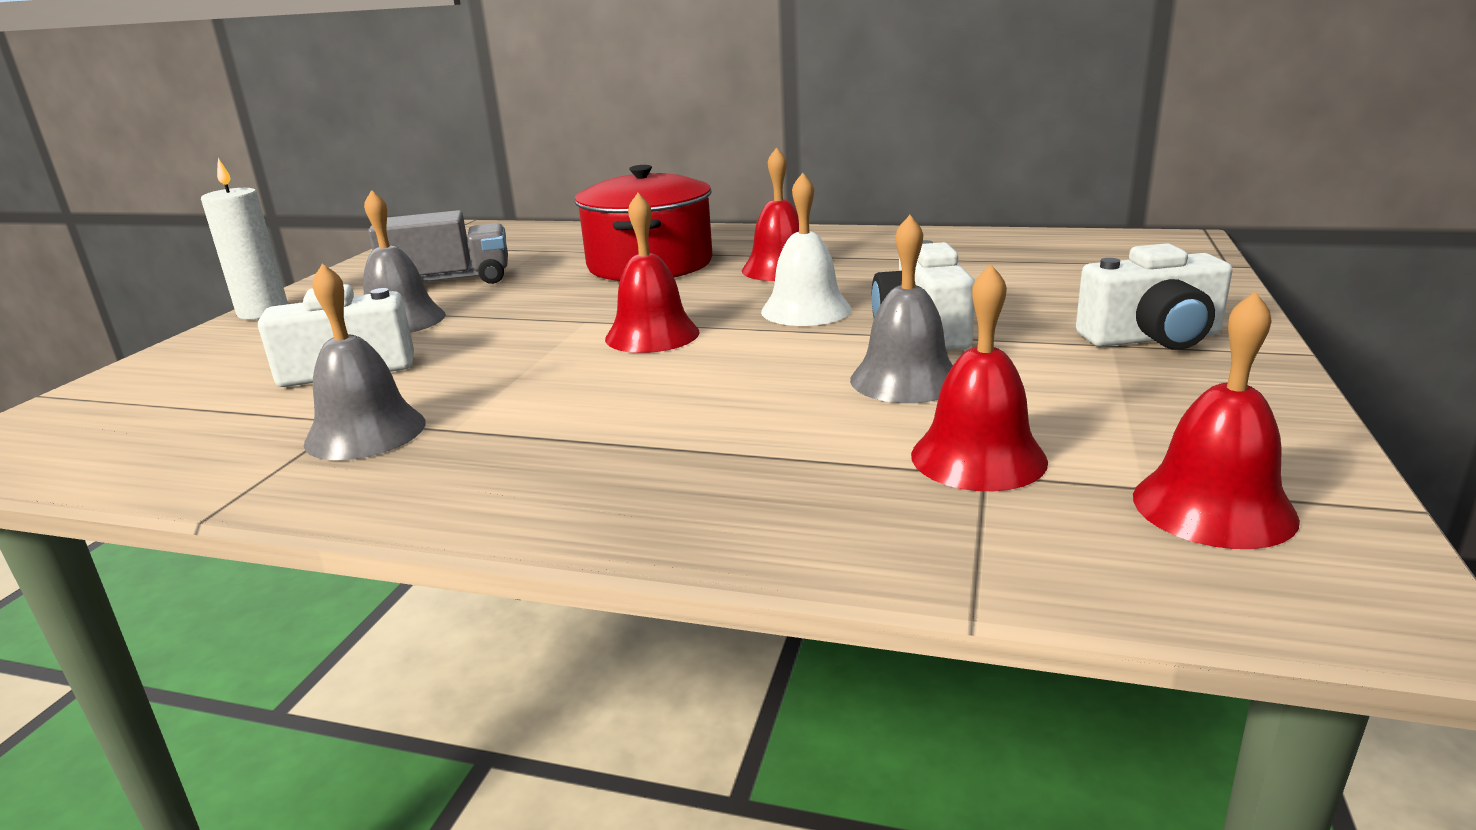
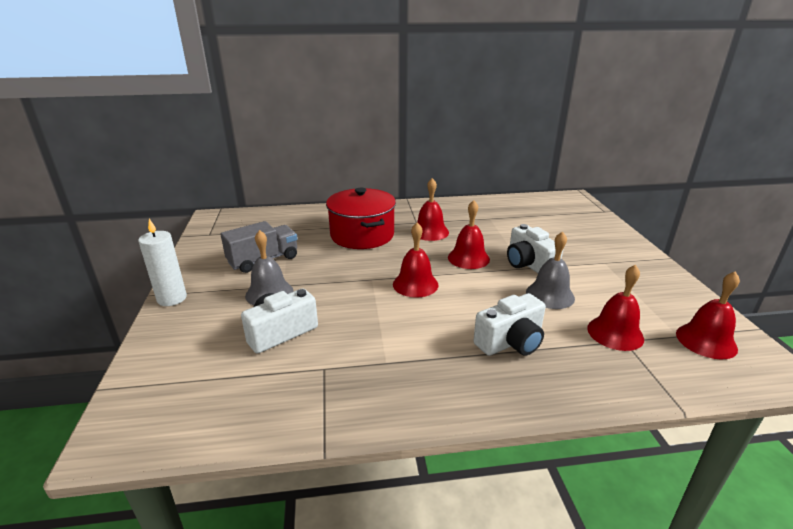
camera: 25 degrees left, 5 degrees up
(365, 432) = (343, 374): grey bell -> none
(806, 310) = (468, 258): white bell -> red bell
(1152, 338) = (615, 257): white camera -> white camera (511, 342)

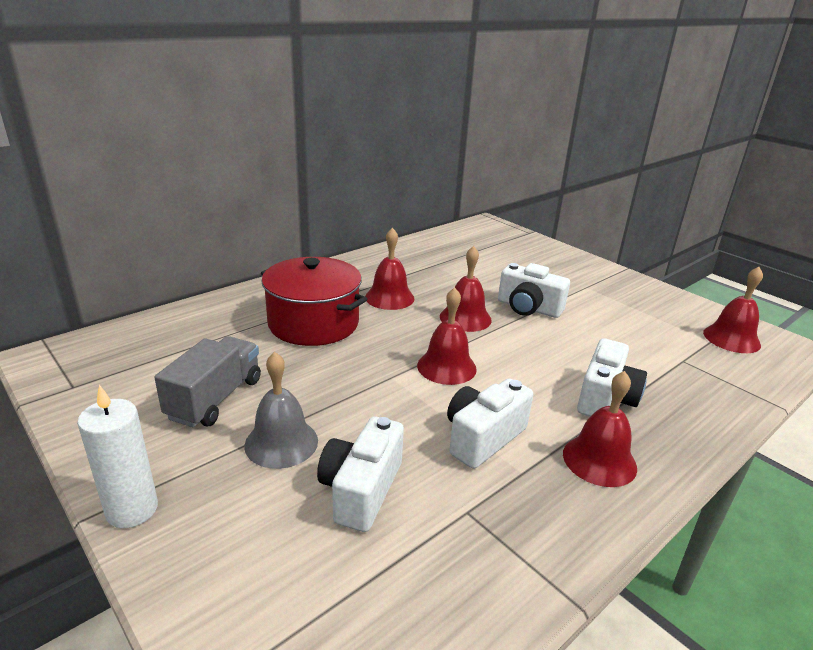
camera: 35 degrees left, 0 degrees up
(385, 333) = (482, 437): none -> white camera
(550, 295) = (581, 335): grey bell -> none
(615, 333) = (669, 355): red bell -> red bell (599, 460)

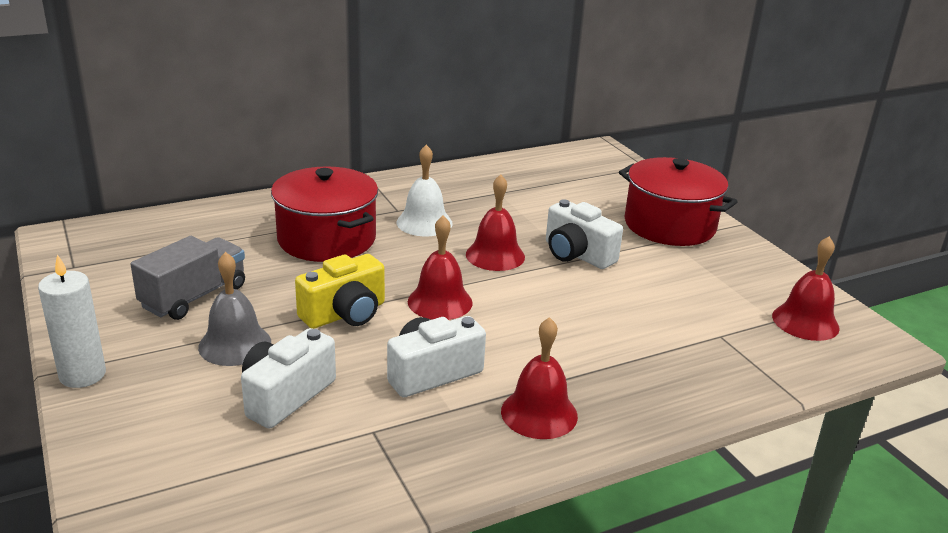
camera: 15 degrees right, 0 degrees up
(370, 392) = (345, 314): none -> yellow camera
(389, 297) = (424, 222): red bell -> white bell
(579, 275) = (669, 225): none -> red pot
(605, 398) = (593, 359): white camera -> none

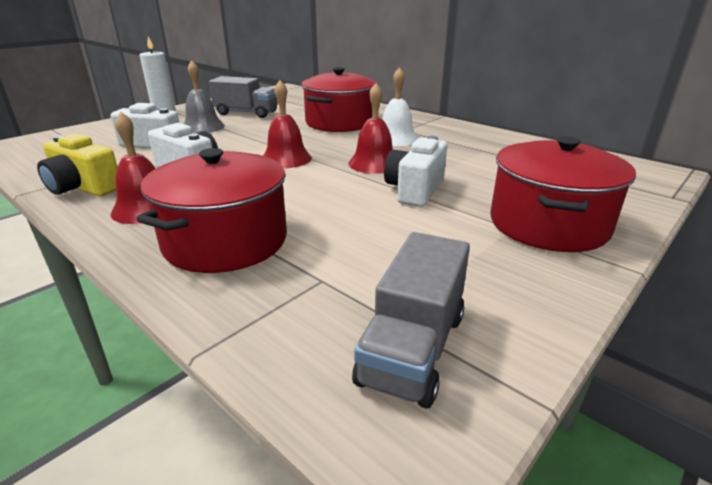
camera: 70 degrees right, 0 degrees up
(345, 314) = (251, 140): yellow camera -> yellow camera (83, 188)
(639, 370) = (225, 241): none -> red pot
(805, 321) = (413, 348): red bell -> grey truck

